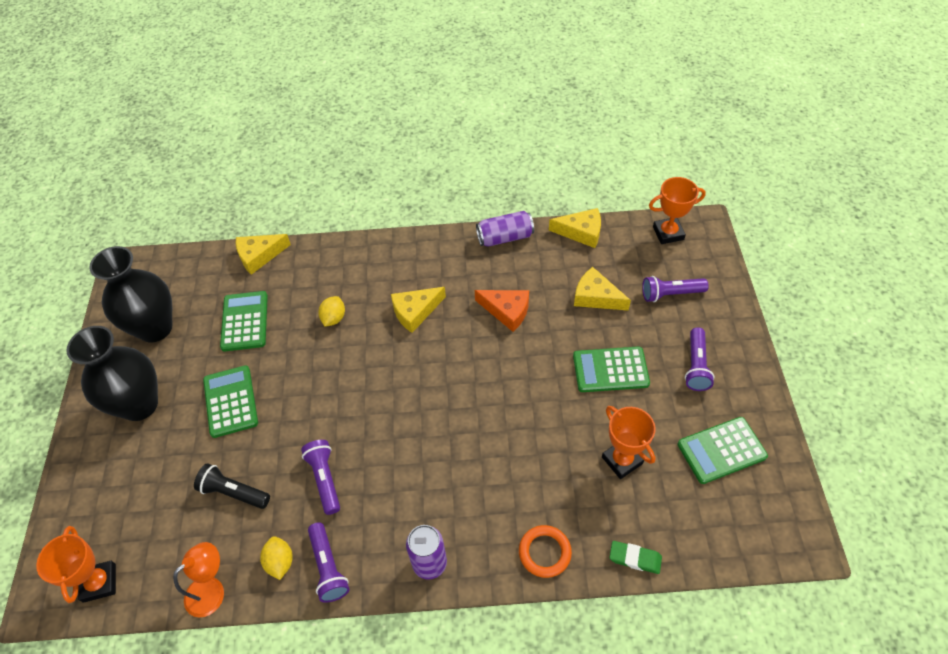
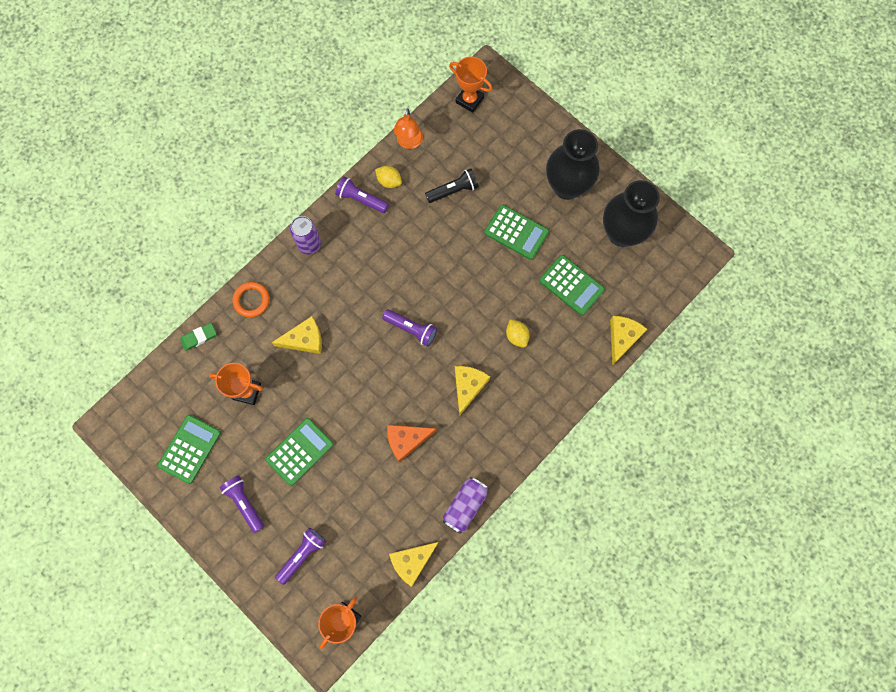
camera: 135 degrees right, 20 degrees up
(325, 479) = (411, 238): purple flashlight -> purple flashlight (411, 329)
(596, 297) = (354, 506): yellow cheese -> yellow cheese (304, 339)

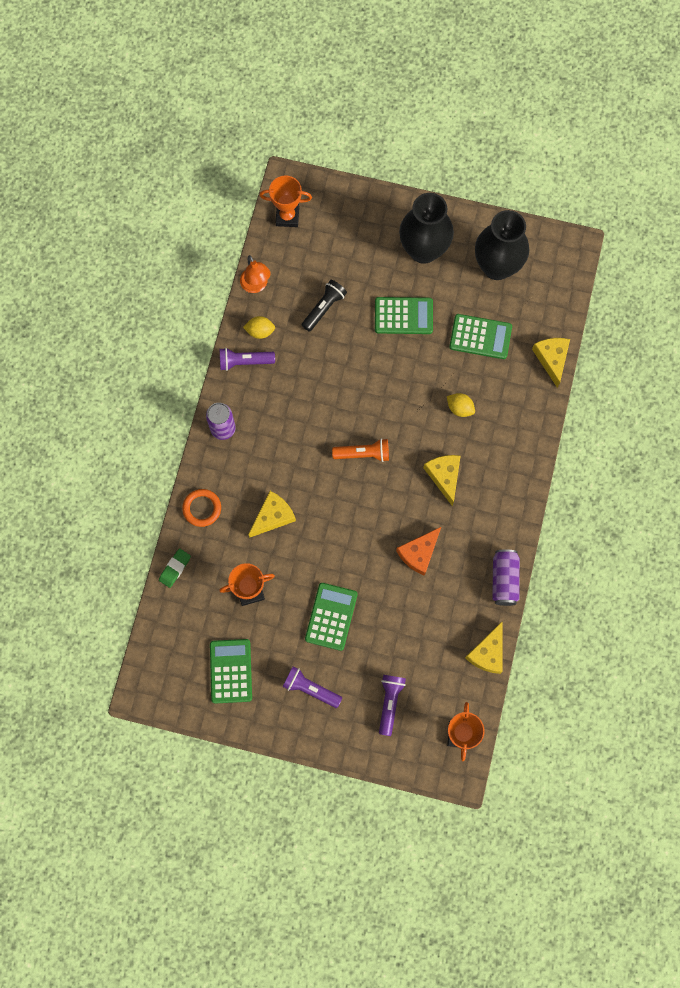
camera: 30 degrees left, 0 degrees up
(411, 329) = (363, 454): purple flashlight -> orange flashlight

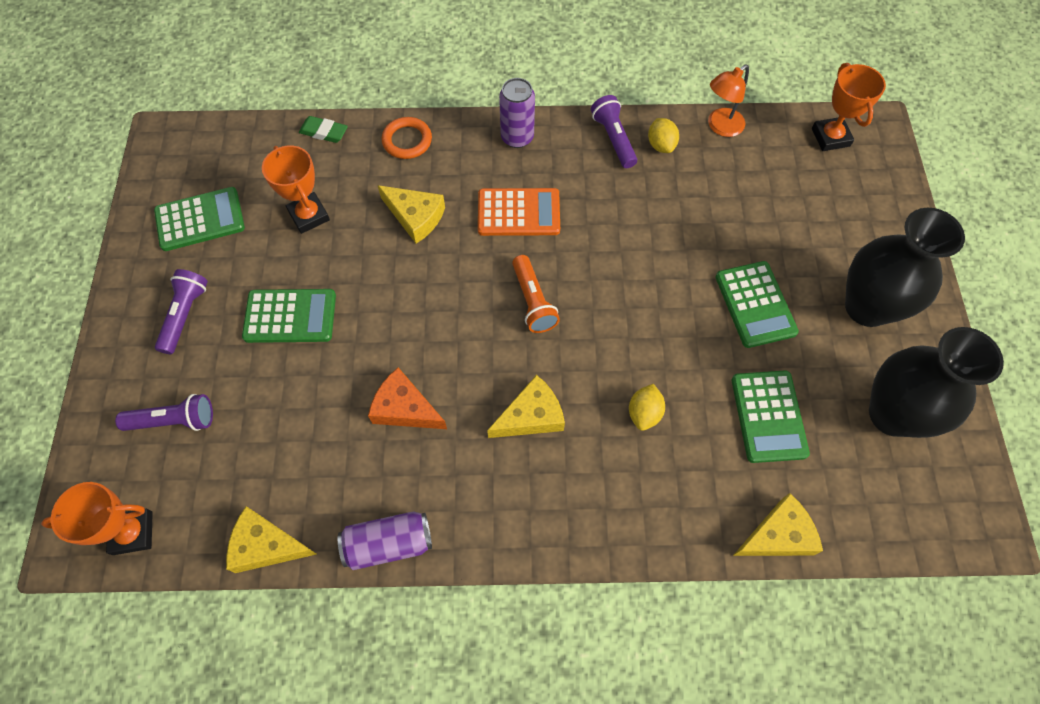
camera: 75 degrees right, 10 degrees down
(290, 445) = (518, 213): none -> orange calculator
(324, 308) = (723, 207): black flashlight -> none

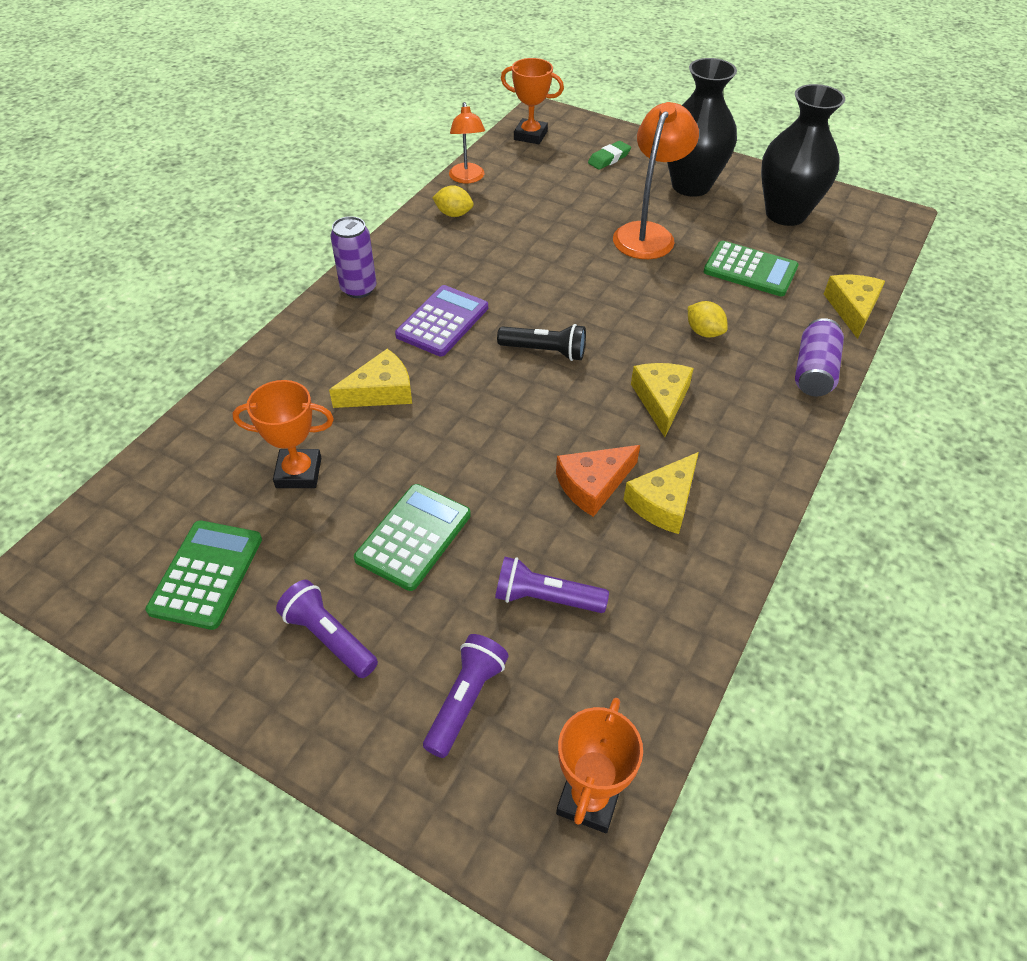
camera: 60 degrees left, 15 degrees down
(266, 545) = (679, 662): yellow cheese -> yellow cheese (664, 502)
(324, 132) = (202, 419): green eraser -> green eraser (609, 158)
(388, 544) = (733, 554): purple can -> purple can (814, 372)
(407, 140) = (282, 361): orange ring -> none
(518, 213) = (442, 321): orange calculator -> purple calculator
(533, 301) = (545, 351): orange flashlight -> black flashlight
(613, 139) = (420, 235): purple flashlight -> purple flashlight (546, 598)
(755, 304) = (648, 233): green calculator -> orange lamp

